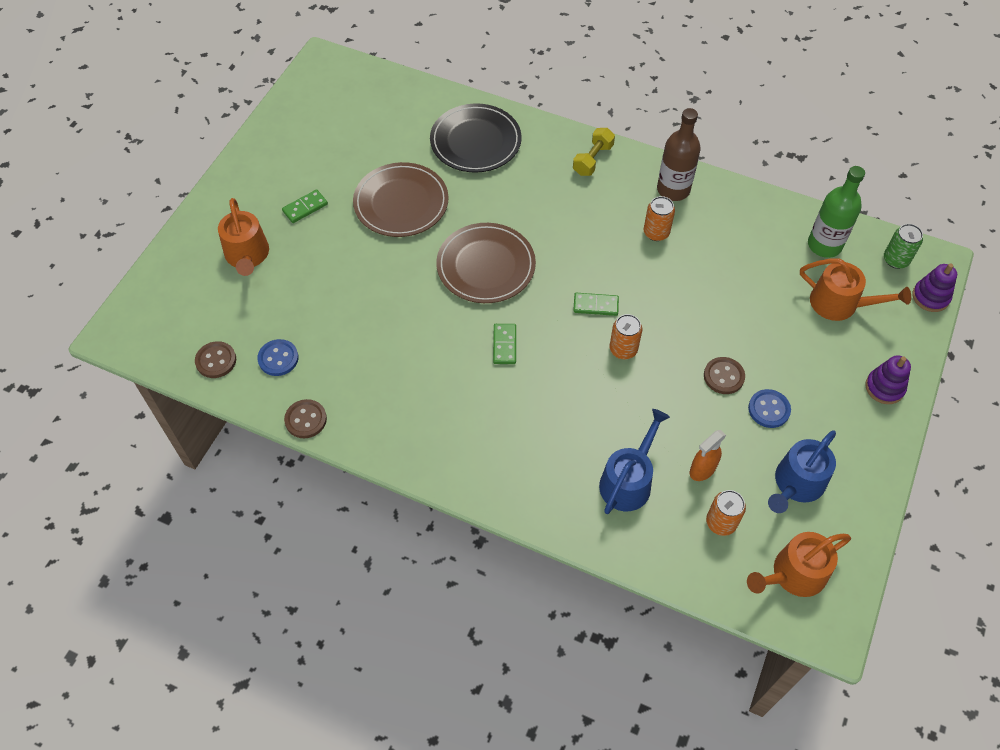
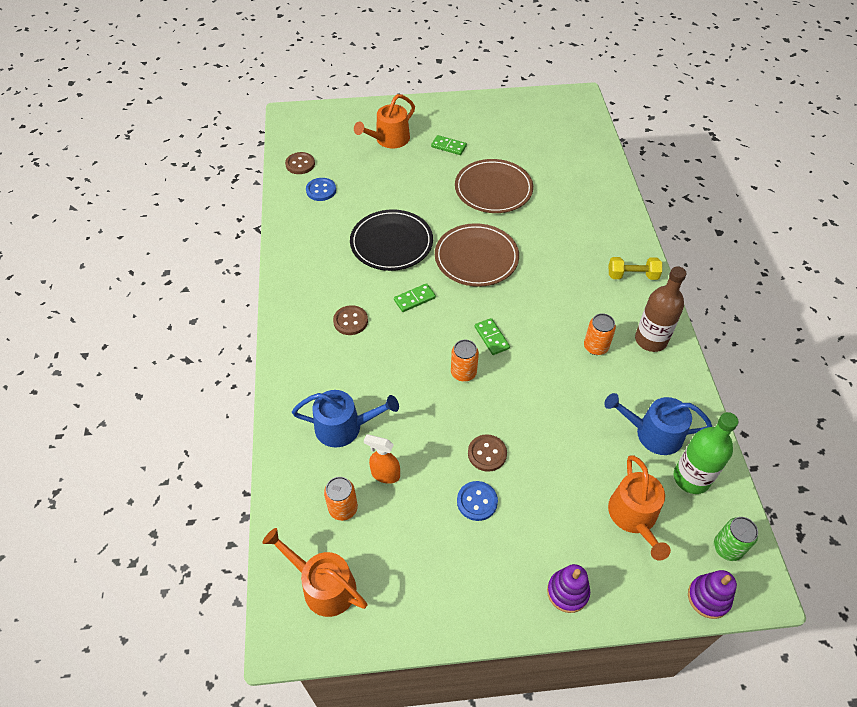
camera: 60 degrees right, 5 degrees down
(306, 419) = (283, 224): brown button -> brown button (350, 321)
(475, 141) = (584, 202): black plate -> black plate (391, 243)
(796, 484) = (414, 553): blue watering can -> blue watering can (653, 433)

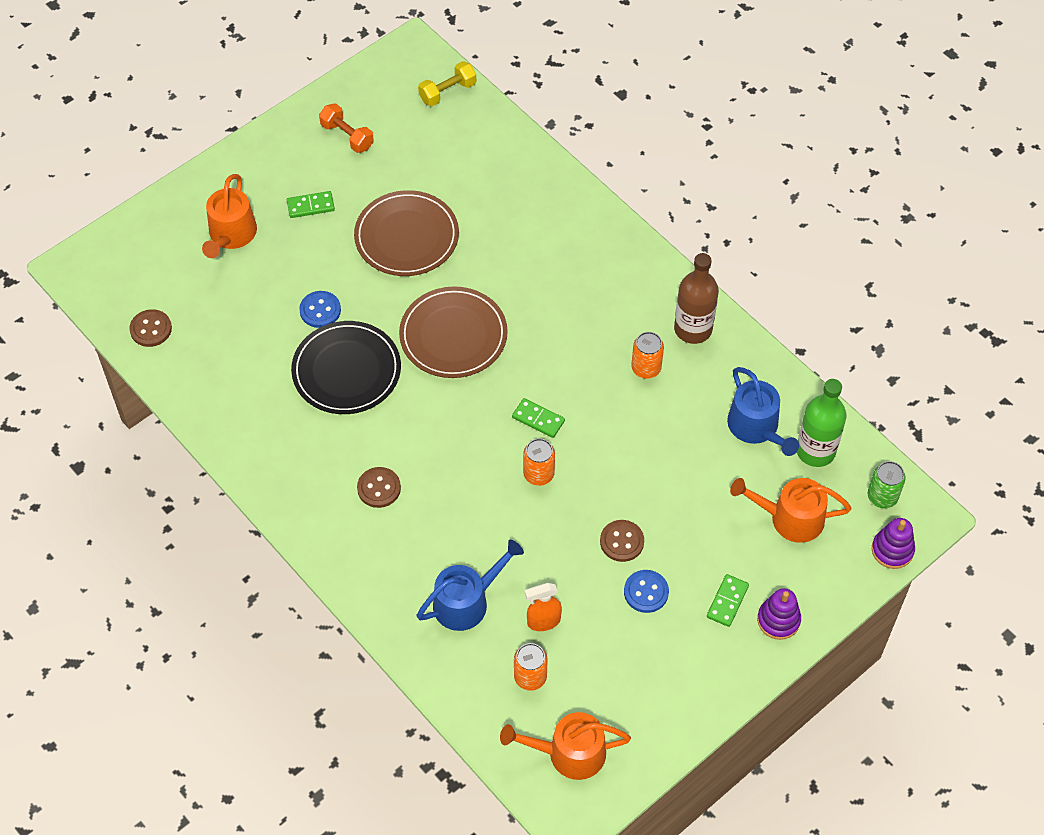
camera: 35 degrees left, 5 degrees up
(321, 190) = (208, 350): blue button -> blue button (320, 310)
(414, 299) = (425, 423): green domino -> green domino (727, 601)
(502, 122) = (347, 136): none -> orange dumbbell
(632, 275) = (628, 264): yellow dumbbell -> yellow dumbbell (447, 92)
(634, 517) = (790, 518): orange watering can -> orange watering can turned 135 degrees clockwise
(653, 433) = (756, 427): blue watering can -> blue watering can turned 90 degrees counterclockwise

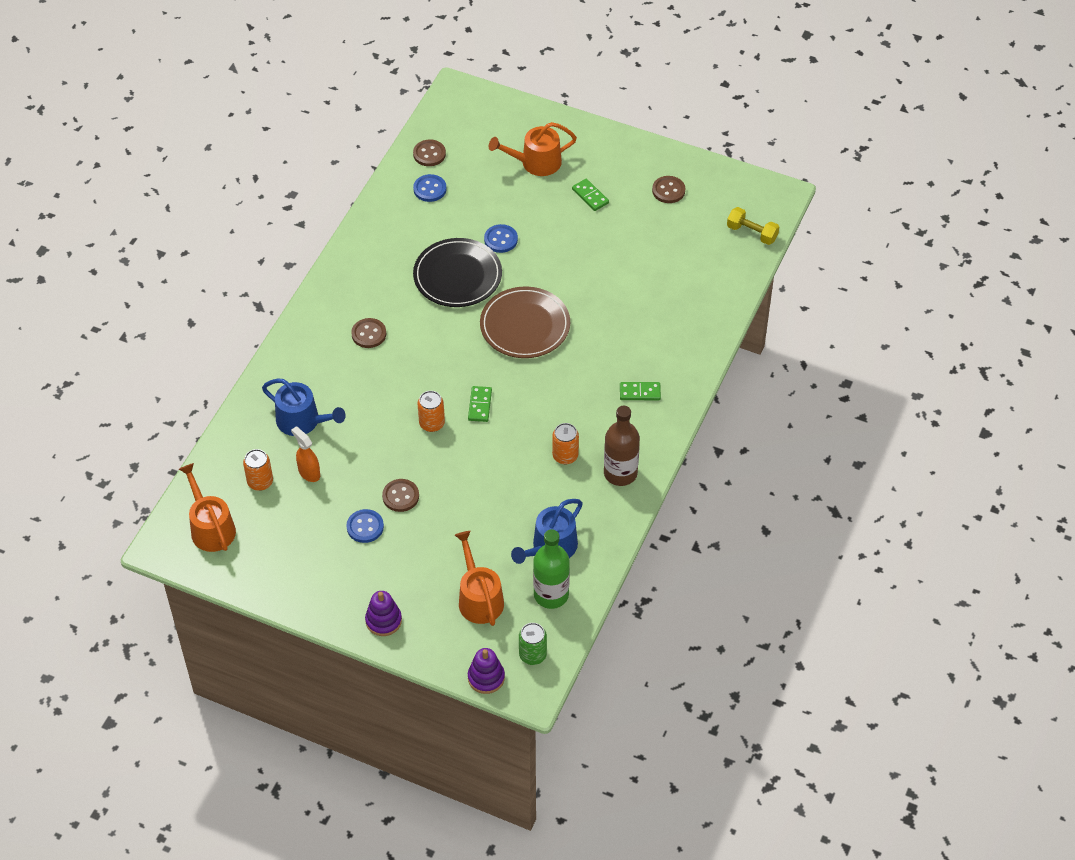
camera: 65 degrees right, 5 degrees down
(203, 349) = (430, 189): none -> blue button
(347, 136) = (668, 190): orange dumbbell -> brown button
(406, 237) = (597, 263): brown plate -> none
(727, 601) = (383, 581): green domino -> green domino (640, 392)

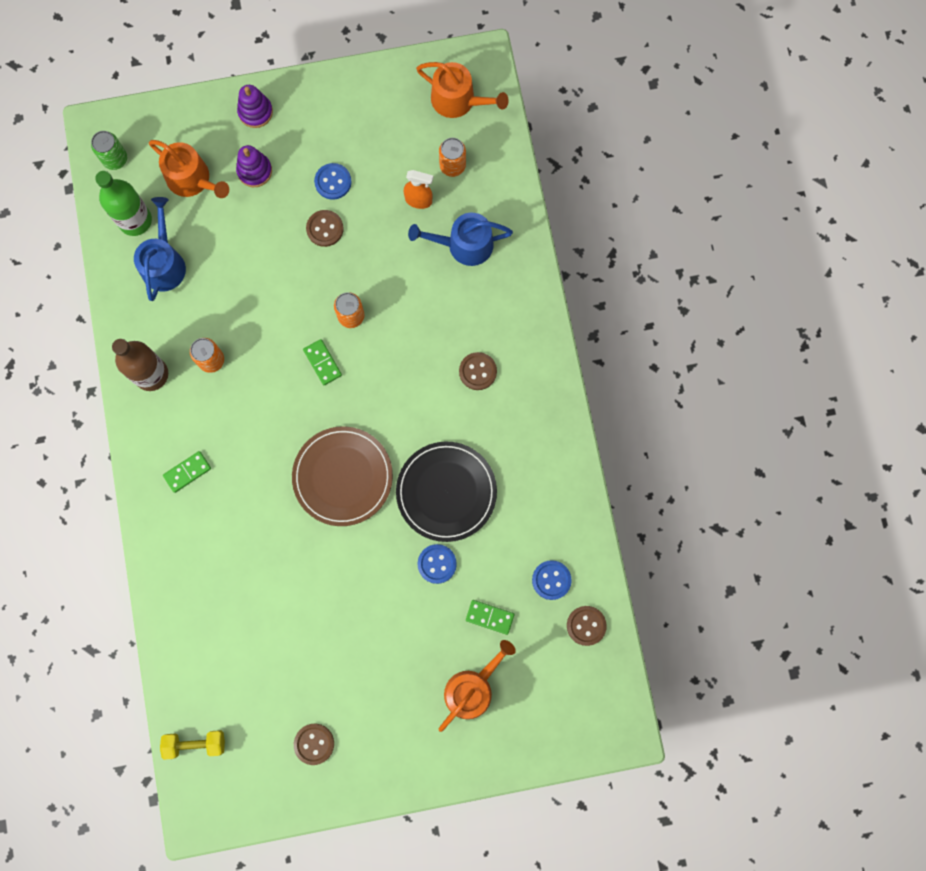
camera: 145 degrees right, 25 degrees up
(486, 678) = (139, 117): purple stacking toy -> purple stacking toy (254, 171)
(590, 196) = (388, 681): green domino -> green domino (490, 617)

